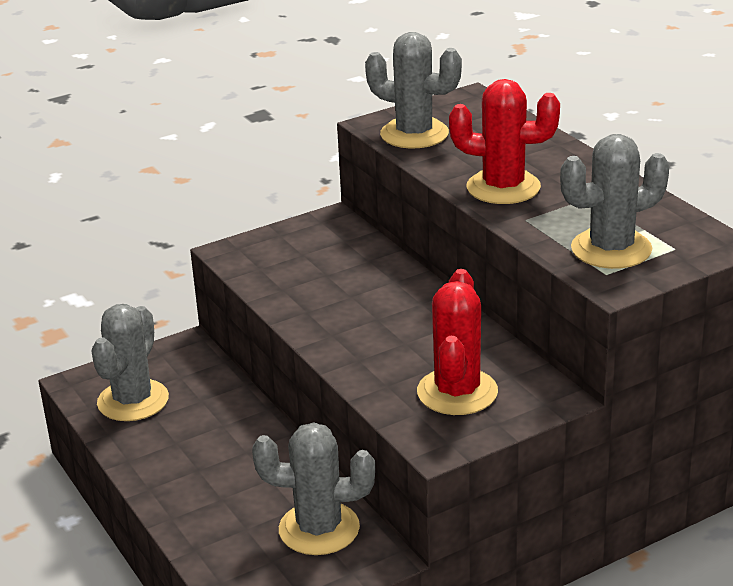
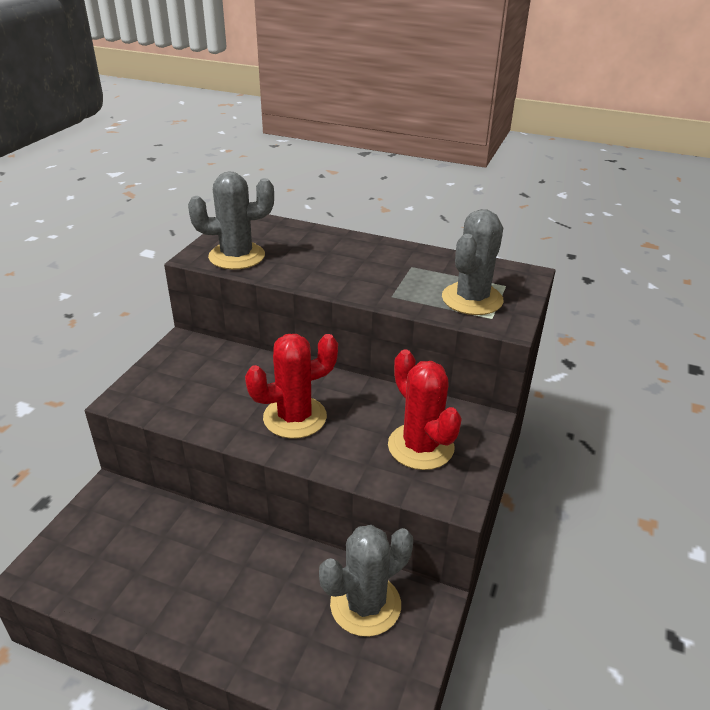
camera: 40 degrees left, 5 degrees up
(133, 401) = (102, 566): grey cactus -> none
(503, 187) = (348, 277): red cactus -> red cactus (295, 417)

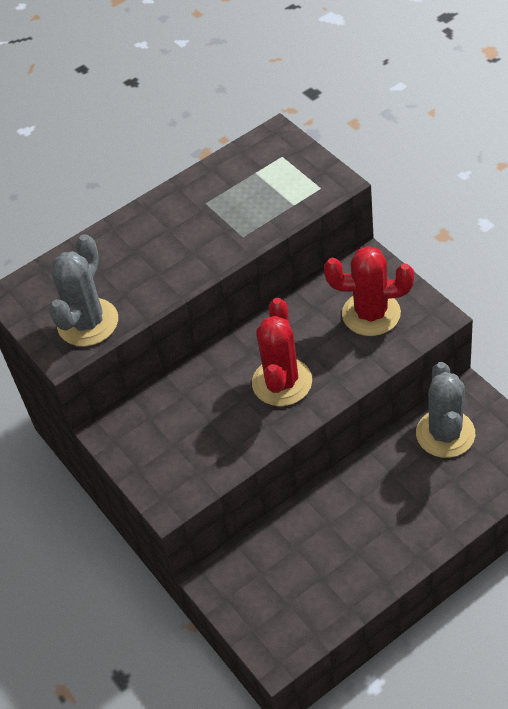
camera: 50 degrees left, 15 degrees up
(472, 299) = (286, 187): grey cactus -> none

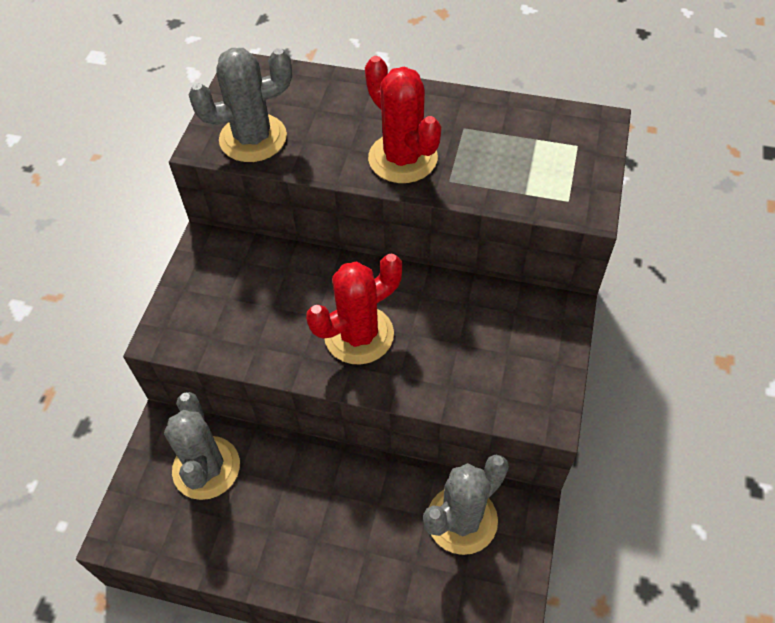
camera: 45 degrees right, 5 degrees up
(272, 568) = (206, 468): none -> grey cactus
(371, 314) = (501, 355): red cactus -> red cactus (402, 158)

